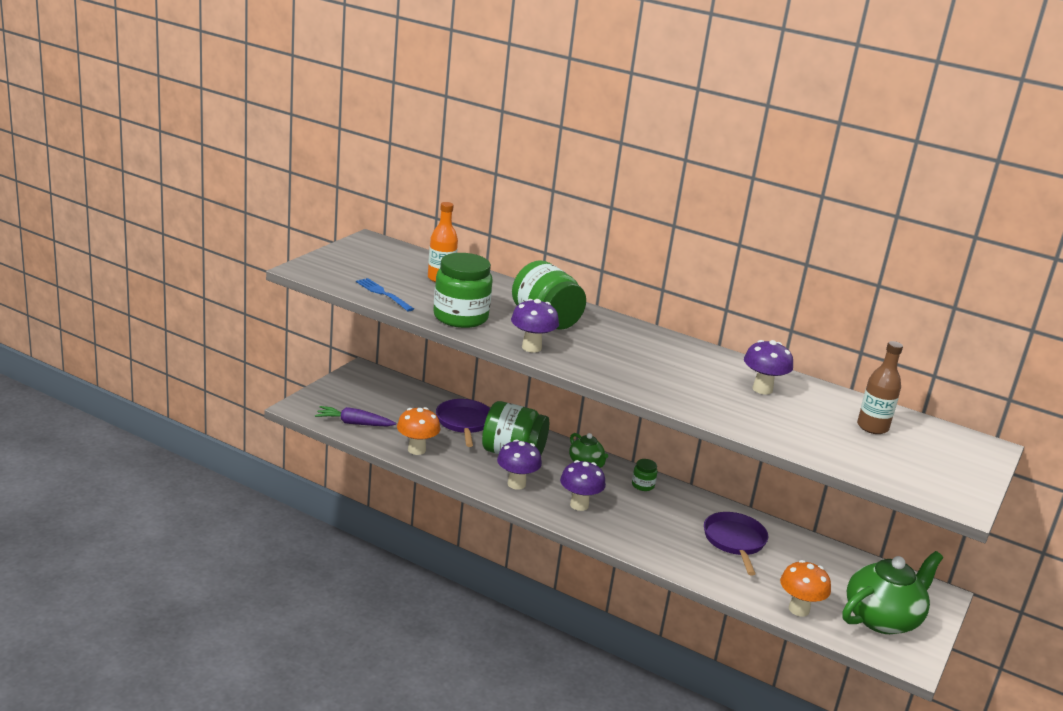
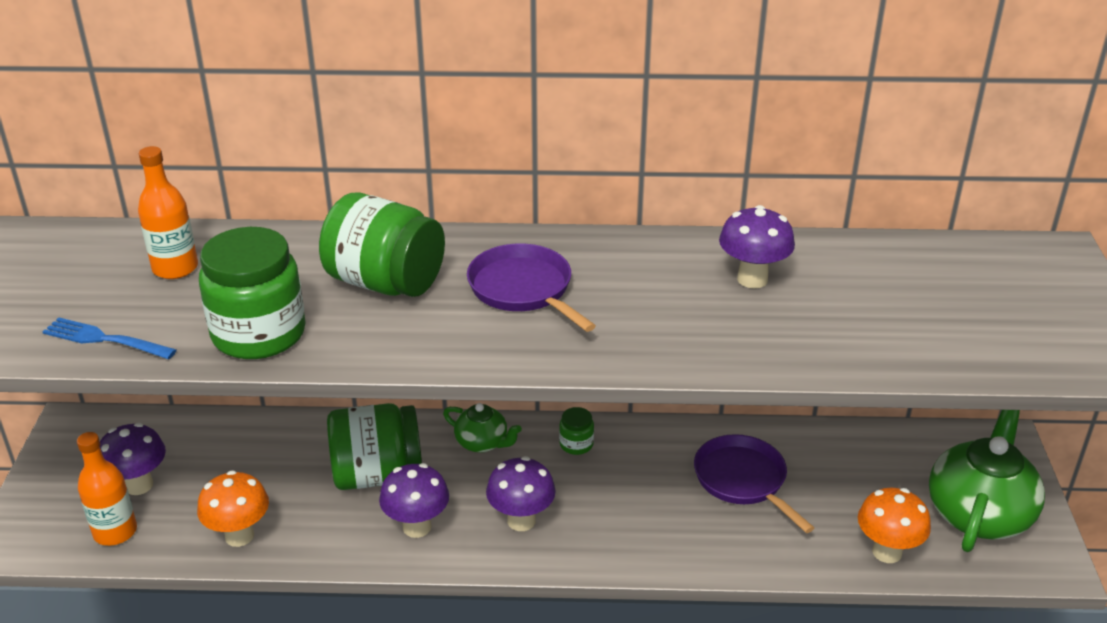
camera: 25 degrees left, 10 degrees up
(354, 423) = (115, 532): purple carrot -> orange bottle
(464, 423) = (277, 452): purple pan -> purple pan (524, 289)
(531, 347) = (405, 347): purple mushroom -> purple mushroom (139, 485)
(872, 427) = (923, 283): brown bottle -> none

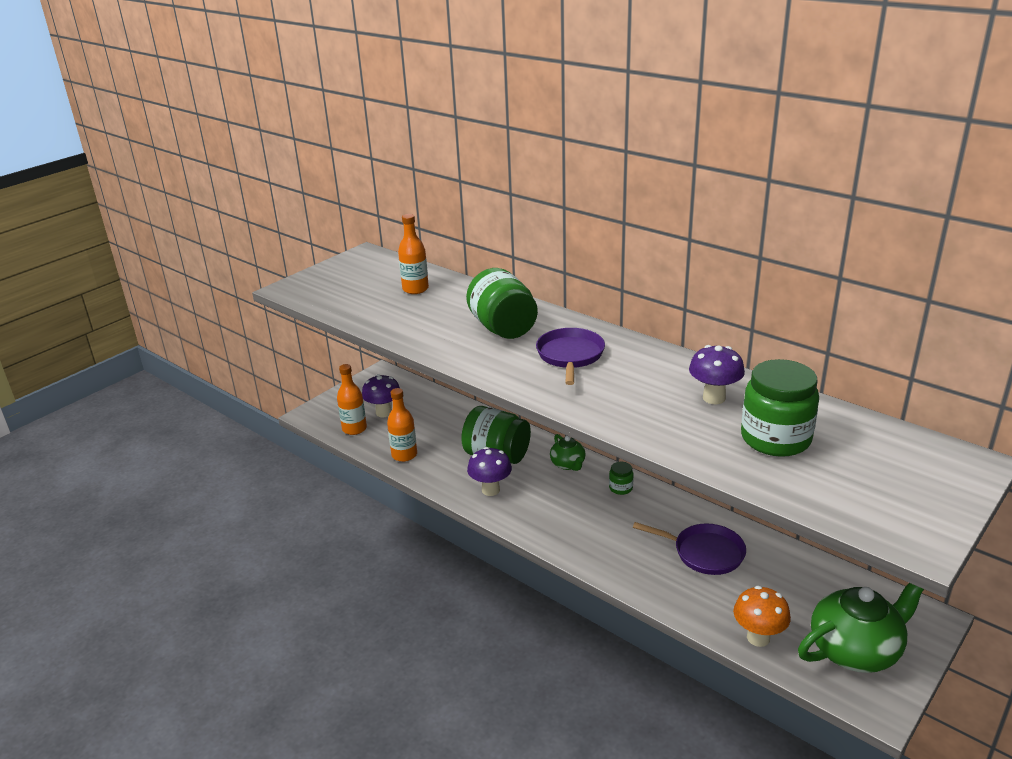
camera: 40 degrees right, 5 degrees down
(105, 339) = (351, 309): blue fork -> none
(239, 536) = (404, 455): orange mushroom -> orange bottle
(259, 334) = (416, 330): green jar -> green jar (775, 438)
(521, 520) = (548, 512): purple mushroom -> none
(743, 480) = (704, 553): purple pan -> purple pan turned 105 degrees clockwise

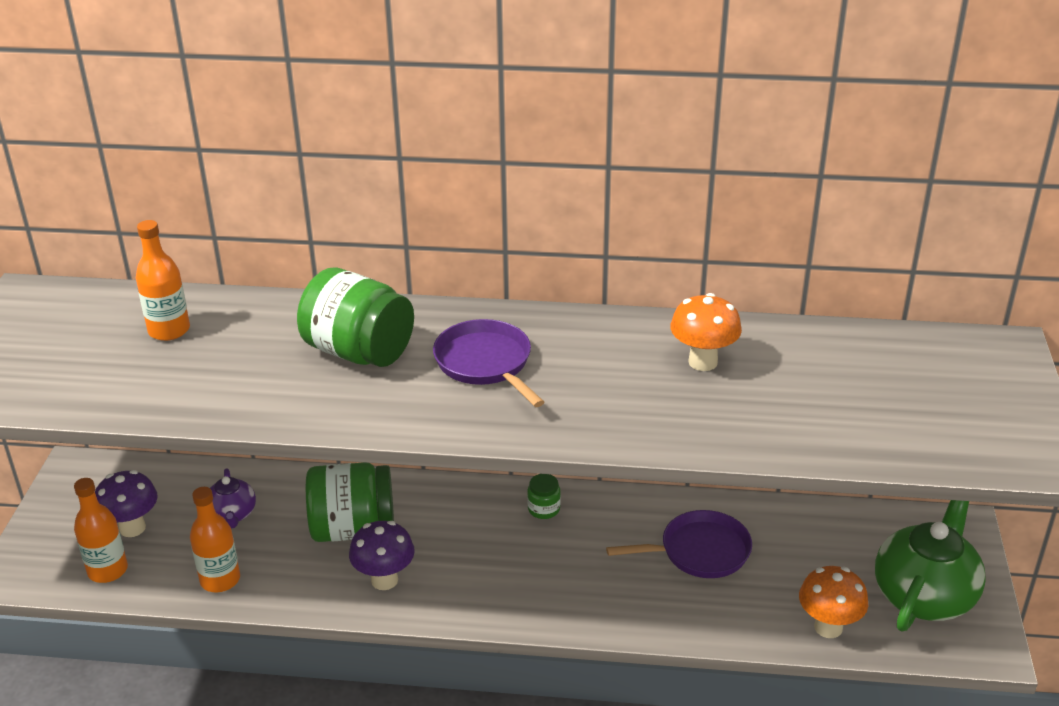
camera: 35 degrees left, 5 degrees up
(439, 424) = (232, 514): none -> purple teapot
(568, 464) = (455, 503): green teapot -> none
(714, 398) = (703, 362): purple mushroom -> orange mushroom
(775, 438) = (810, 390): green jar -> none

